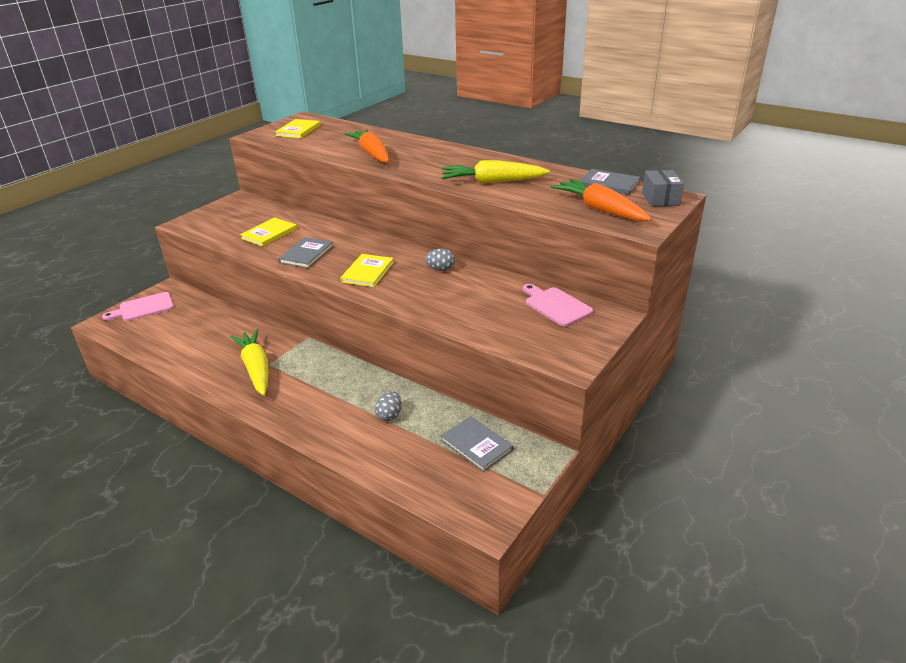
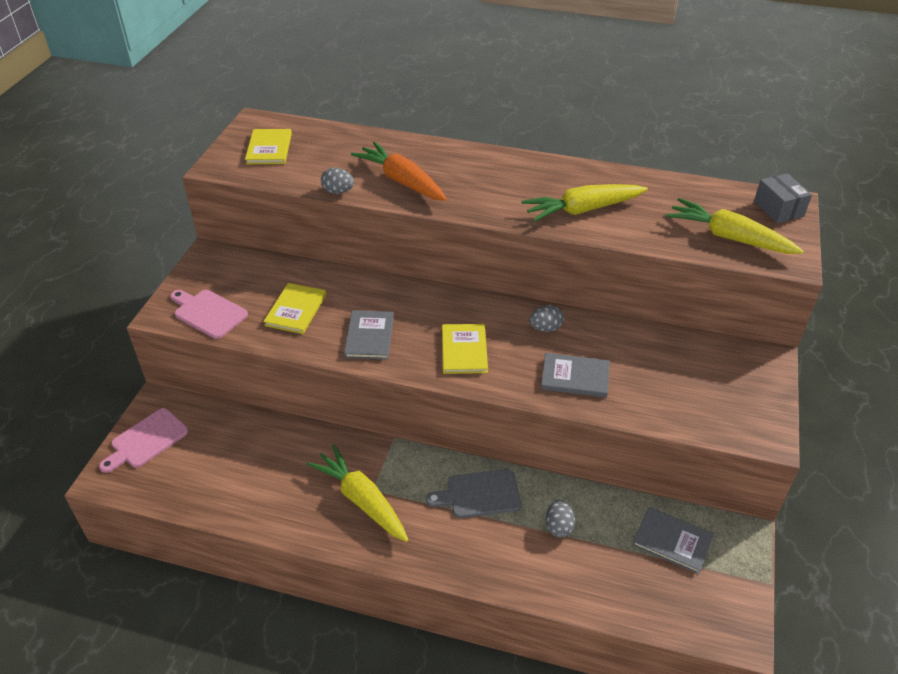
camera: 20 degrees left, 10 degrees up
(322, 154) = (338, 191): none -> grey egg
(344, 382) = (479, 494): none -> grey cutting board
(556, 305) = (702, 357): pink cutting board -> pink cutting board (208, 313)
(600, 209) = (729, 237): orange carrot -> yellow carrot
(609, 184) = (711, 192): grey book -> grey book (575, 377)

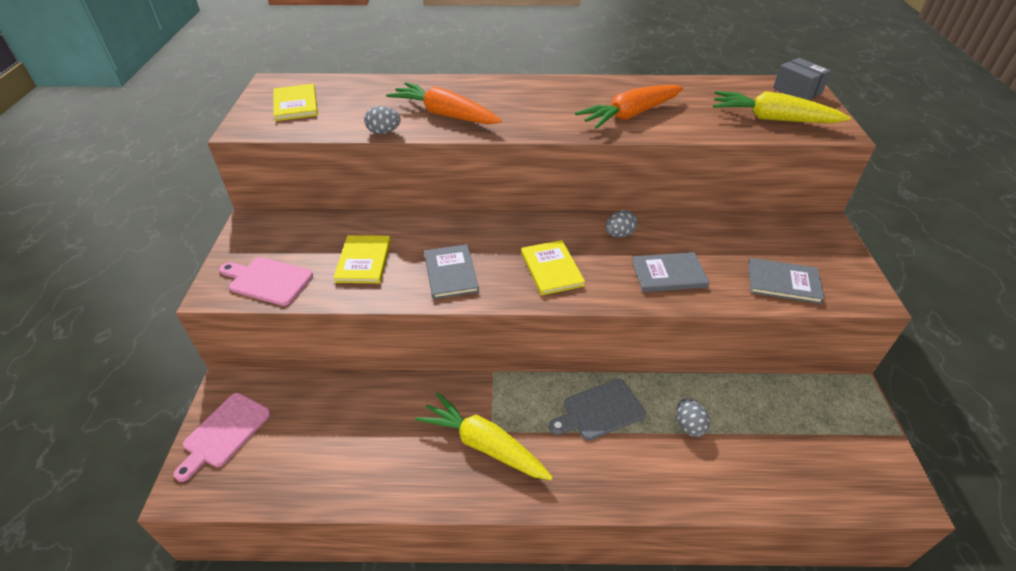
camera: 15 degrees left, 0 degrees up
(582, 210) = (630, 115): yellow carrot -> orange carrot
(672, 541) = (797, 414): grey book -> grey book (783, 282)

